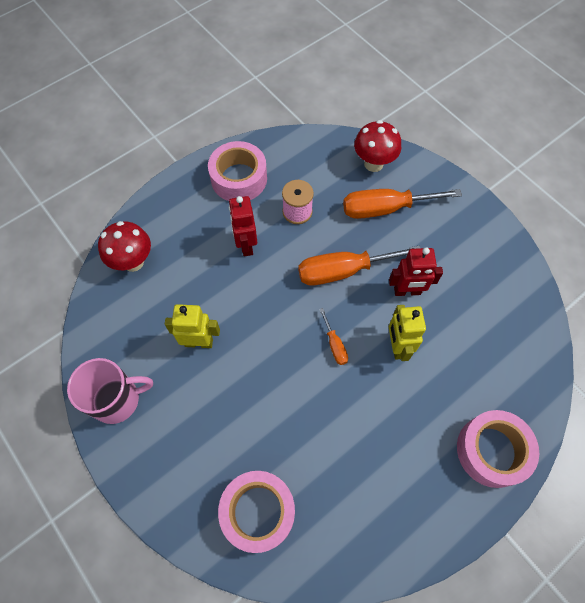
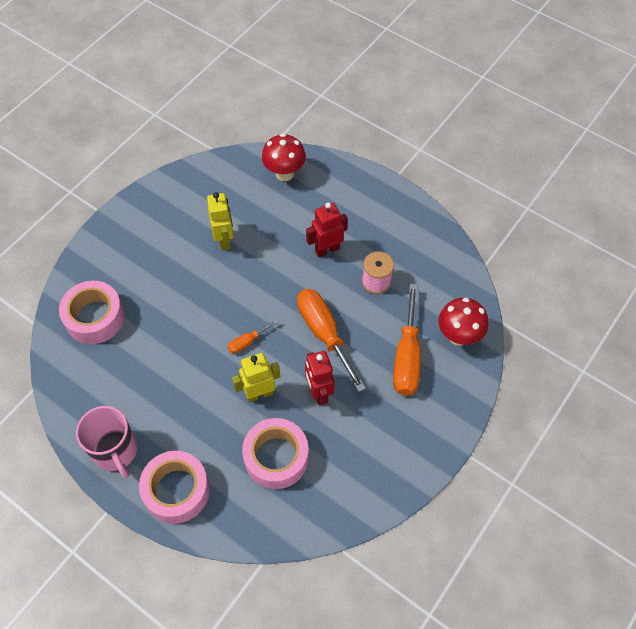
camera: 75 degrees right, 5 degrees down
(117, 400) = (164, 201): pink mug -> pink mug (115, 451)
(239, 178) = (396, 225): pink tape -> pink tape (276, 457)
(385, 209) = (407, 357): orange screwdriver -> orange screwdriver turned 150 degrees counterclockwise

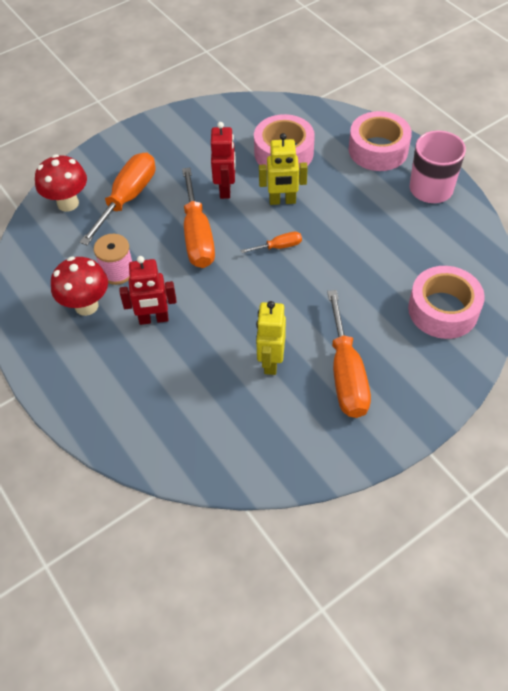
camera: 160 degrees left, 5 degrees down
(165, 245) = (346, 374): none -> orange screwdriver
(284, 173) = (160, 434): red mushroom -> red mushroom (86, 306)

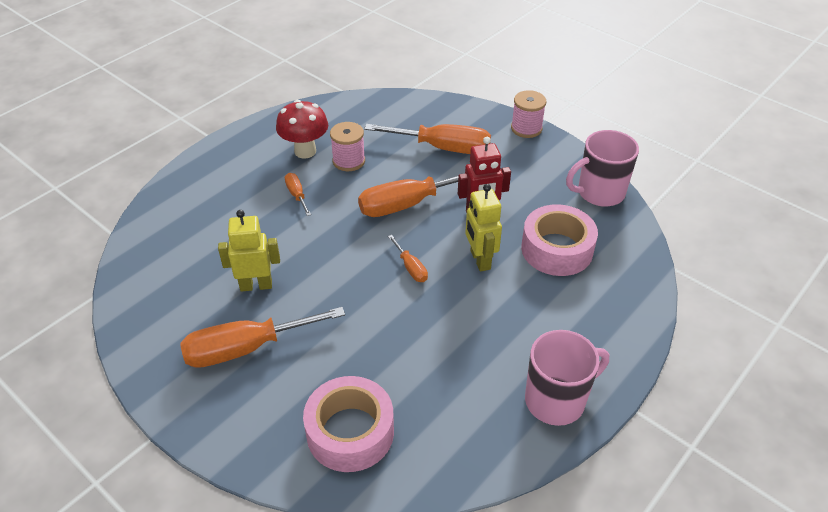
camera: 75 degrees right, 10 degrees down
(68, 203) = (423, 114): red mushroom -> none
(124, 137) = (526, 128): none -> pink spool
(153, 319) = (297, 195): red robot -> orange screwdriver
(227, 113) = (599, 193): none -> pink mug
(378, 150) = (603, 337): pink tape -> none

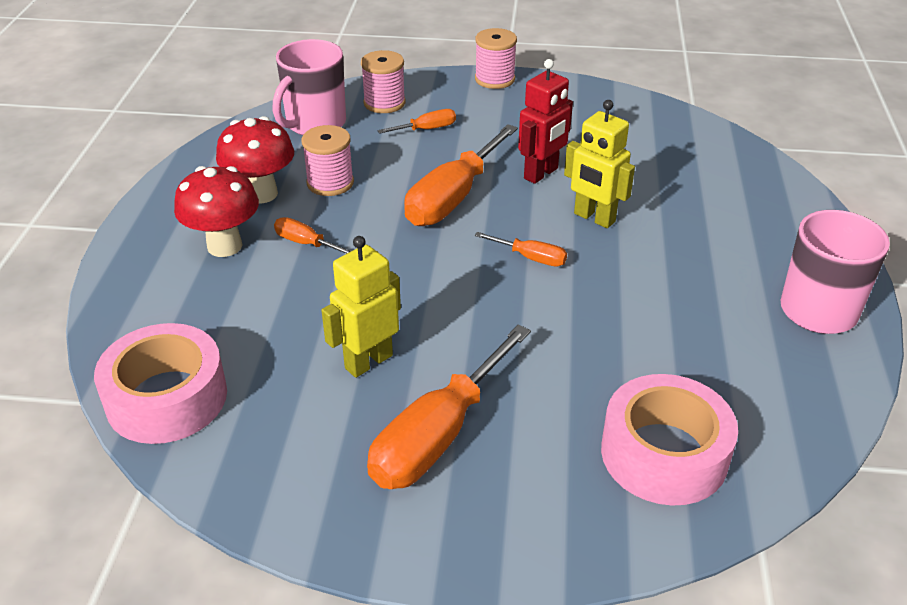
camera: 35 degrees left, 5 degrees down
(255, 176) = (224, 246): none -> red mushroom
(436, 118) = (384, 103): none -> pink spool
(443, 148) = (427, 129): orange screwdriver -> orange screwdriver, size x0.47
(557, 249) = (656, 175): pink tape -> pink tape (167, 398)
(599, 193) = (635, 109): pink mug -> pink mug (314, 124)

